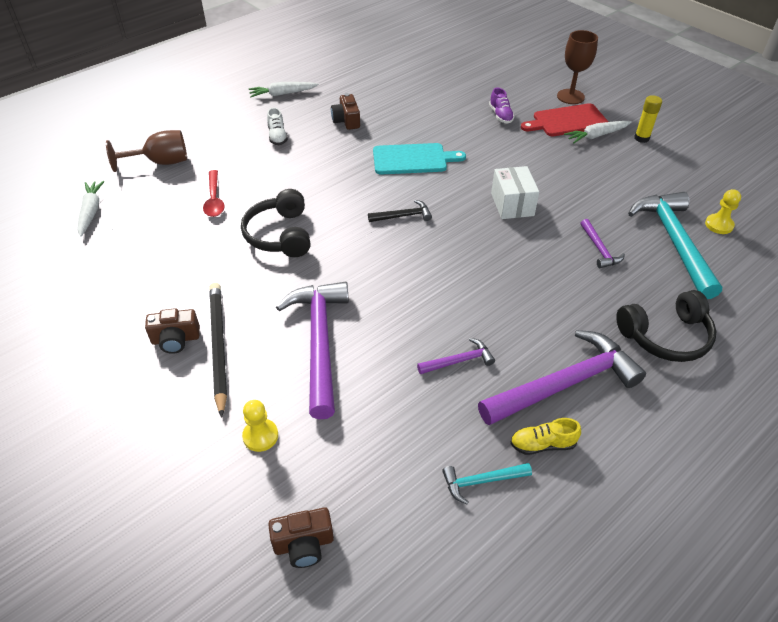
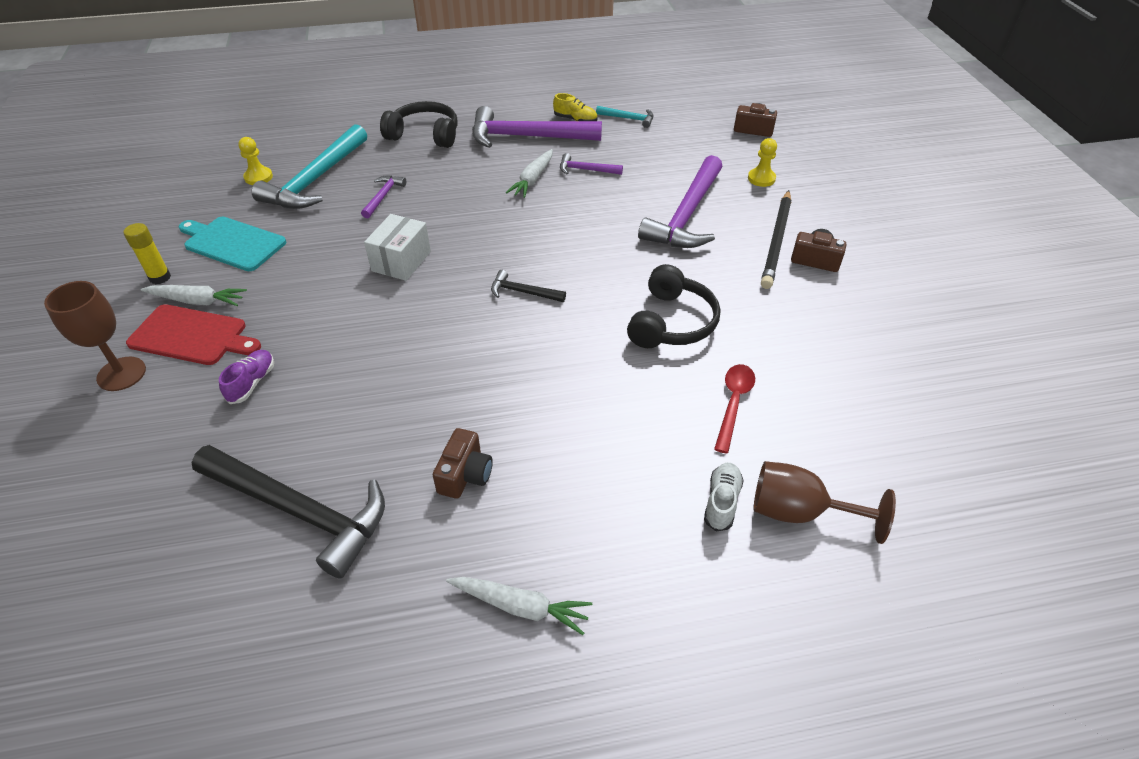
camera: 150 degrees left, 0 degrees up
(91, 212) = (913, 453): white carrot -> white carrot (532, 179)
(277, 136) = (591, 488): white shoe -> white shoe (721, 502)
(408, 87) = (299, 511): none -> black hammer
(413, 159) = (441, 360): turquoise cutting board -> turquoise cutting board (232, 243)

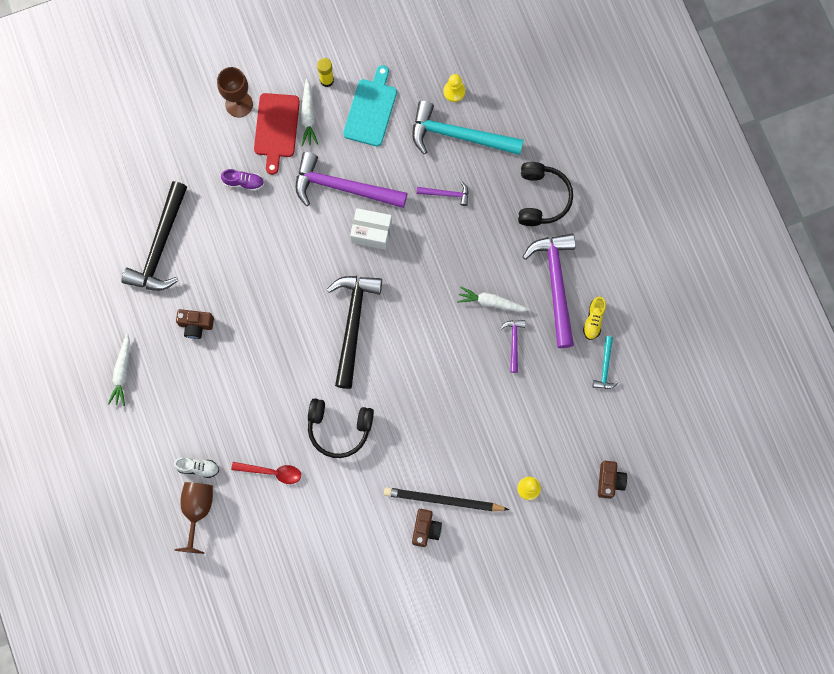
camera: 80 degrees right, 30 degrees up
(523, 292) = (353, 324): black hammer -> black hammer, size x2.16
(686, 215) = (464, 430): purple hammer -> purple hammer (343, 187)

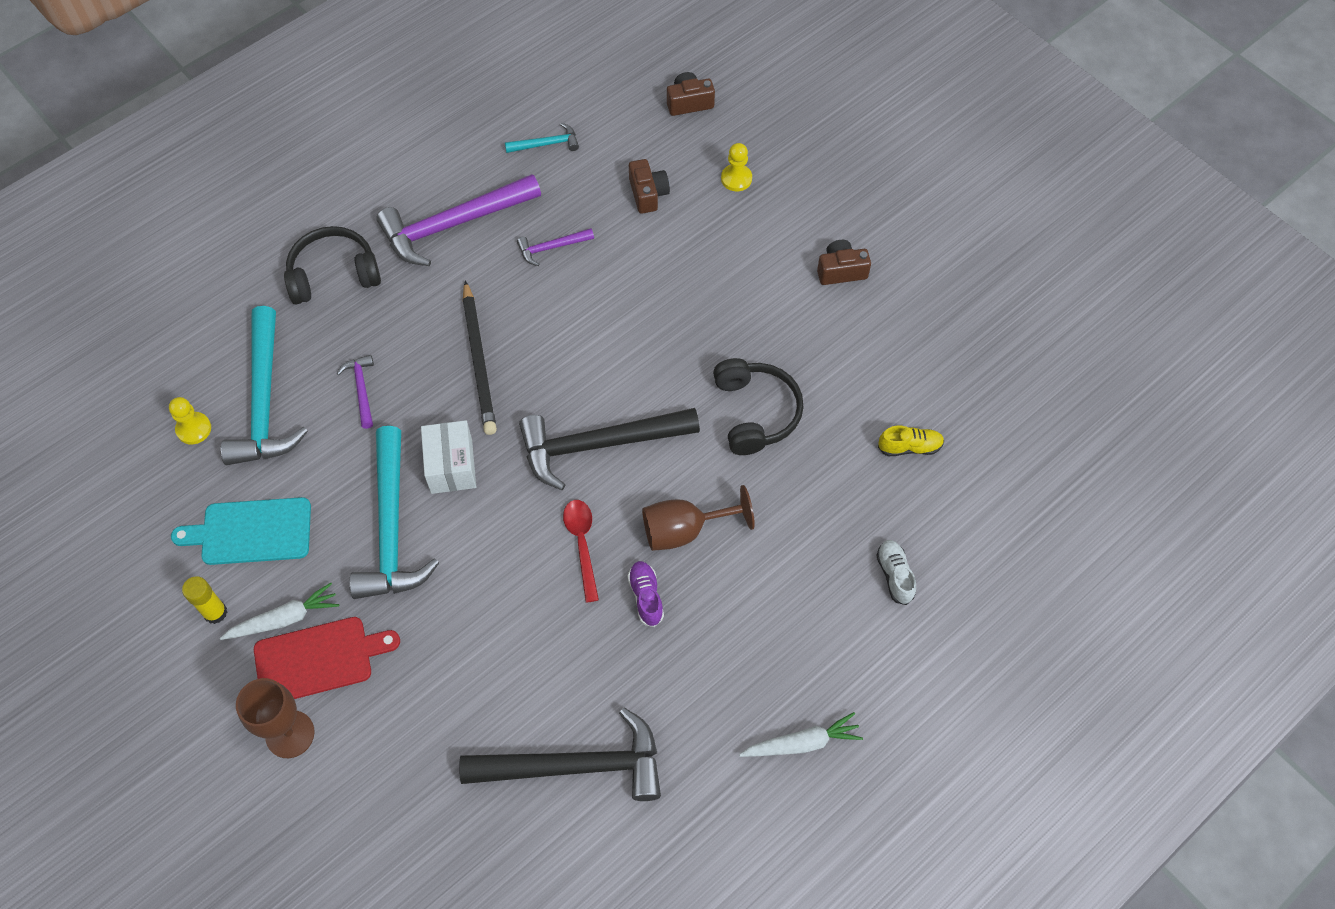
camera: 110 degrees left, 15 degrees down
(196, 325) = (683, 660): brown camera -> brown camera (648, 194)
(197, 510) = (954, 553): brown goblet -> brown goblet (684, 530)
(243, 182) = (425, 676): purple shoe -> purple shoe (646, 597)
(272, 472) = (854, 475): red spoon -> red spoon (582, 544)
(343, 187) = (391, 528): purple hammer -> turquoise hammer
(443, 500) = (795, 263): black pencil -> black pencil (479, 361)
(491, 302) = (505, 288): white carrot -> none
(593, 320) = (488, 172): yellow shoe -> yellow shoe (909, 447)

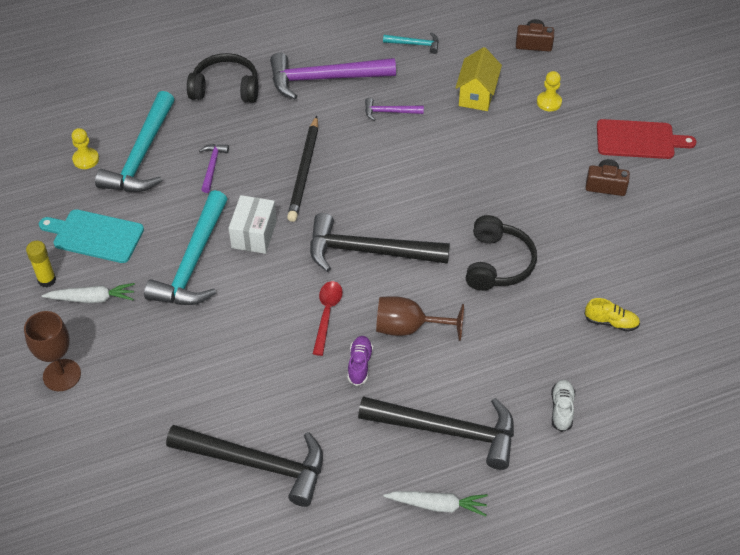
camera: 20 degrees right, 10 degrees down
(318, 659) = (104, 332): red cutting board -> red cutting board (639, 140)
(648, 194) = (477, 95): brown camera -> yellow house
(778, 647) = (447, 431): none -> black hammer

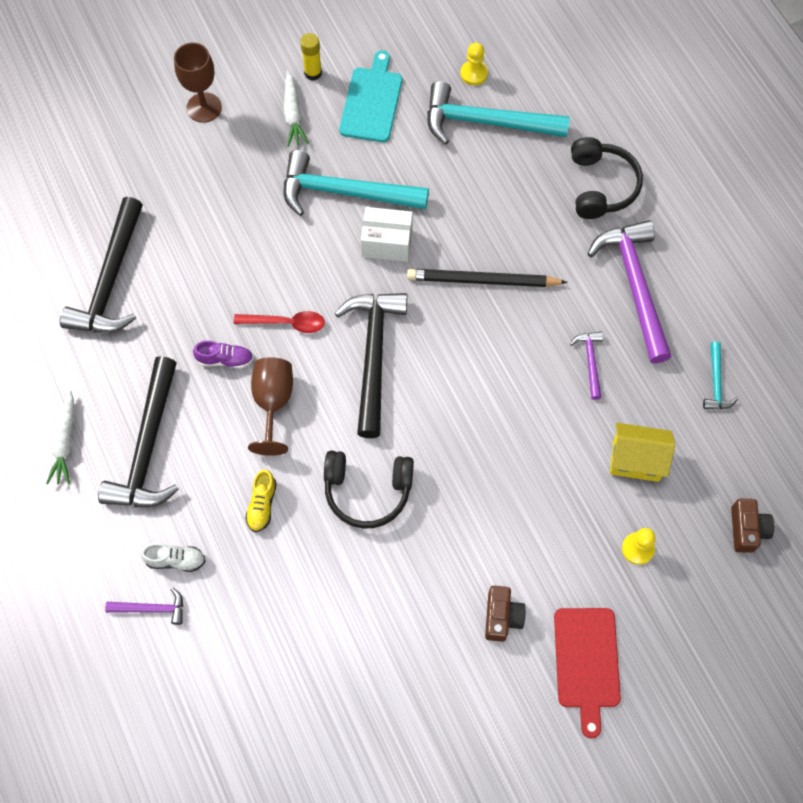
camera: 85 degrees right, 15 degrees up
(212, 166) = (478, 190): purple hammer -> purple hammer (151, 609)
(611, 322) = (292, 616): yellow shoe -> yellow shoe (262, 505)

